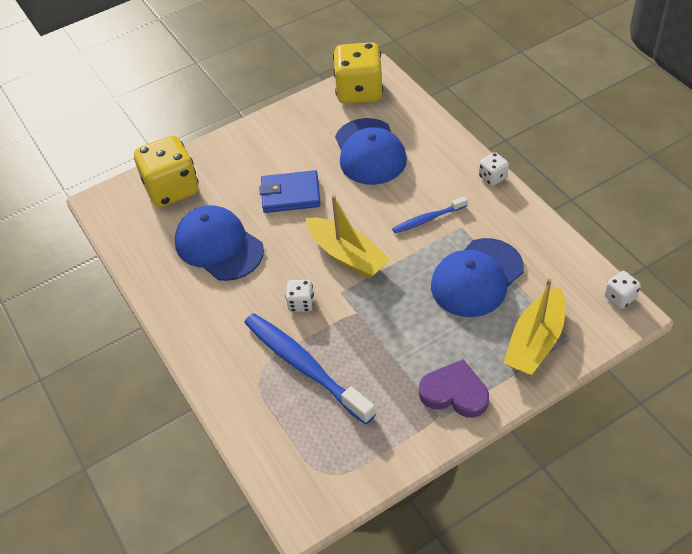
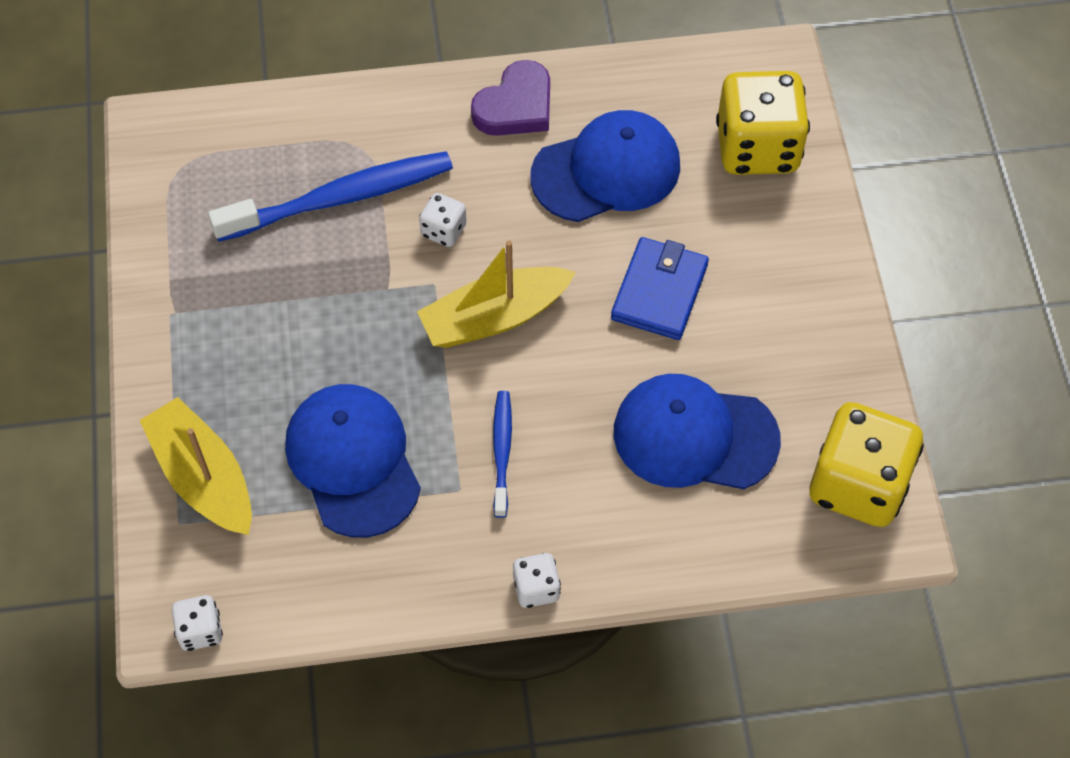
camera: 110 degrees right, 10 degrees up
(454, 393) = (193, 343): purple heart -> purple heart (515, 106)

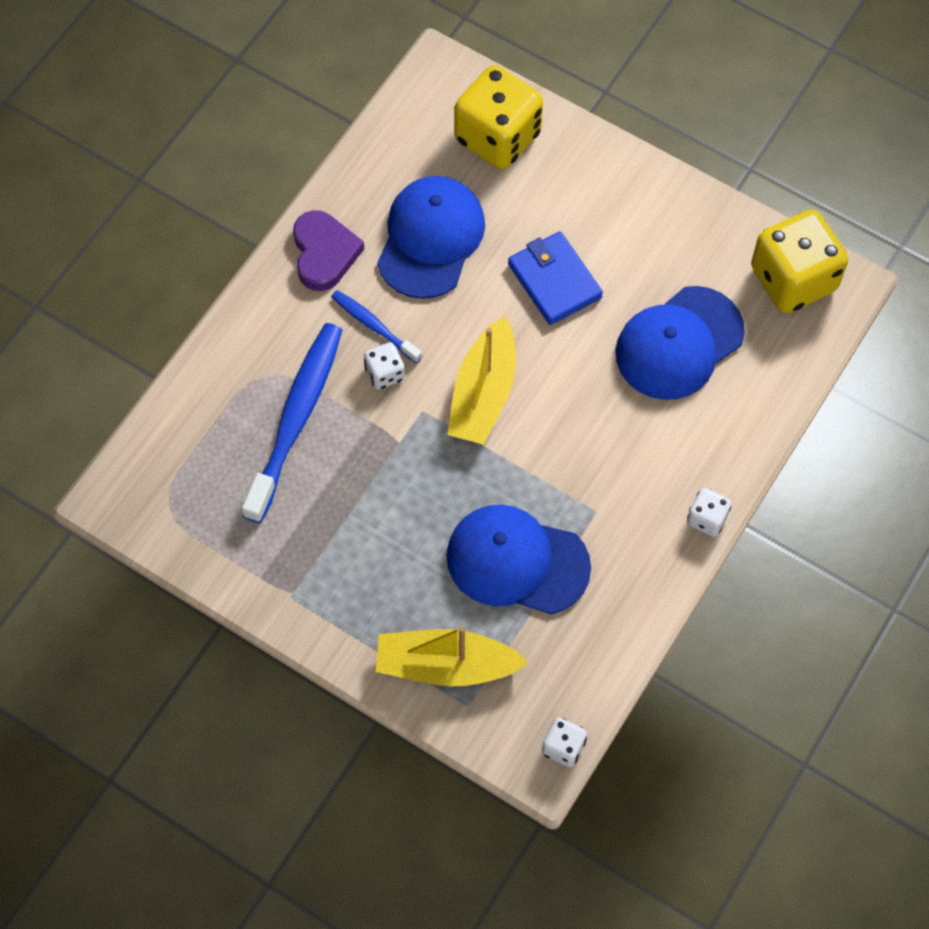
camera: 50 degrees left, 5 degrees up
(502, 452) = (590, 465): blue toothbrush -> blue toothbrush (374, 326)

